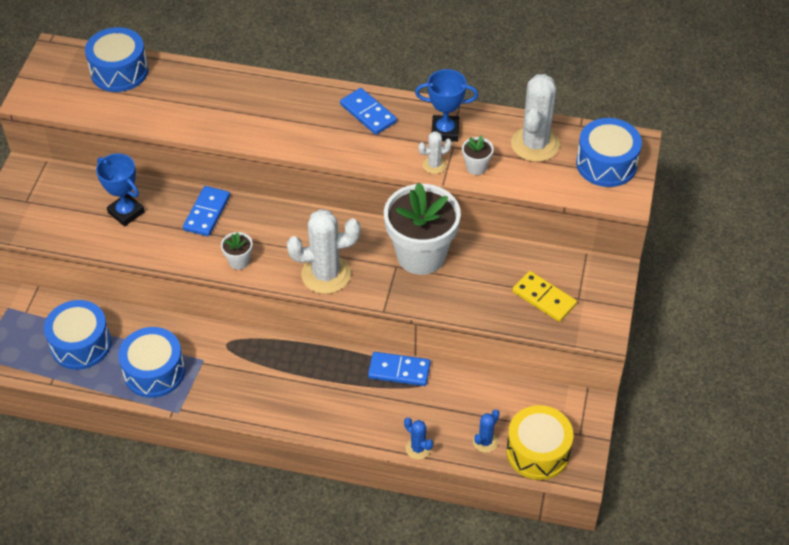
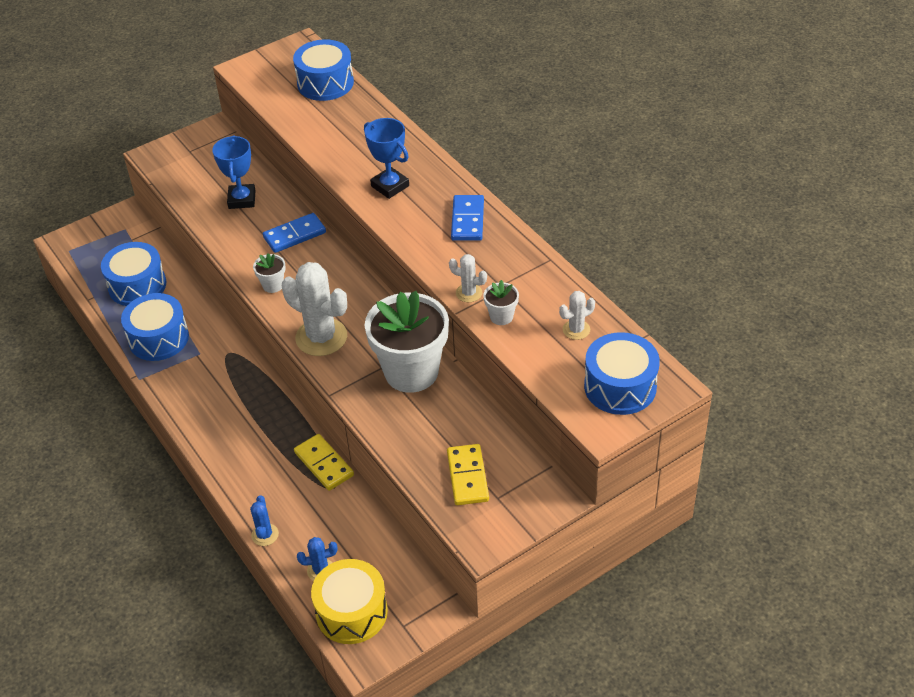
camera: 45 degrees right, 5 degrees down
(399, 370) = (324, 464): blue domino -> yellow domino
(445, 131) = (512, 272): blue trophy -> blue trophy (390, 186)
(535, 144) = (576, 330): white cactus -> white cactus, size x0.49

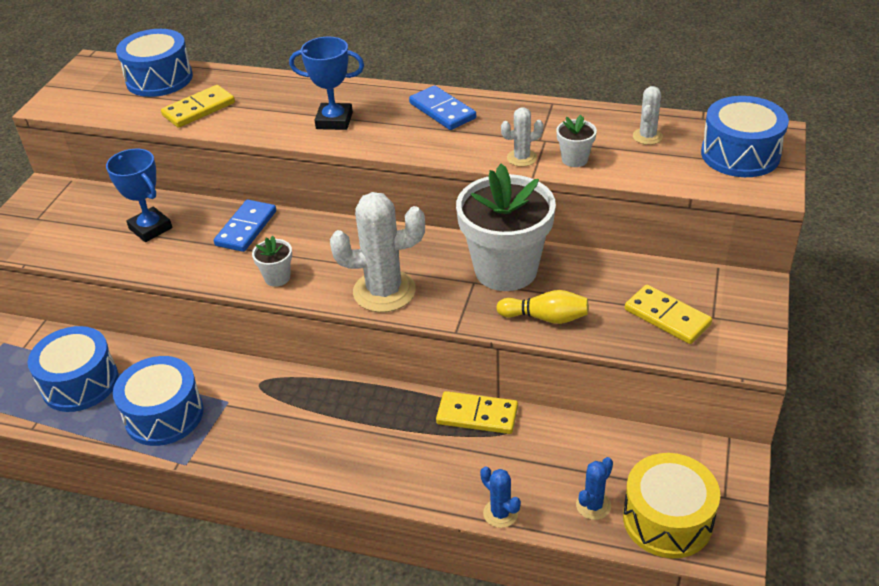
camera: 40 degrees left, 5 degrees down
(320, 125) = (199, 109): none -> yellow domino
(393, 423) = (546, 317): none -> yellow bowling pin

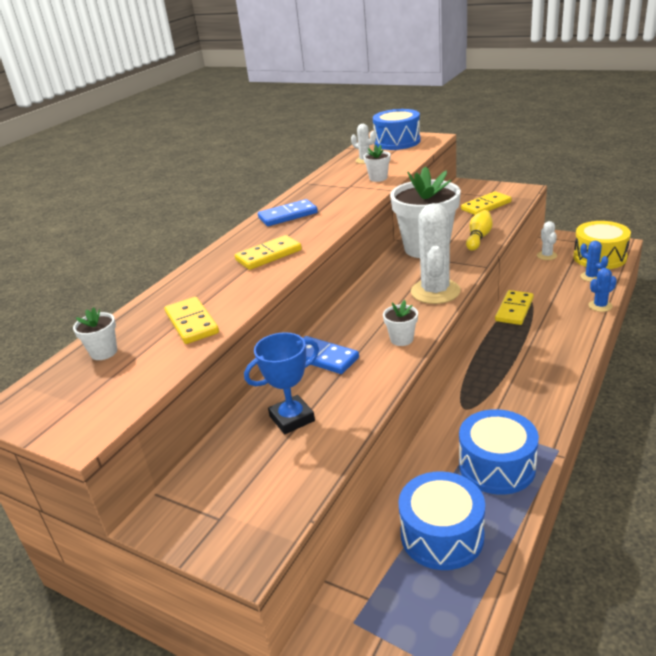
camera: 75 degrees left, 10 degrees down
(159, 79) = (104, 352): blue drum -> white flower pot
(334, 121) = (269, 255): blue trophy -> yellow domino
(522, 158) = (367, 192): white cactus -> white cactus (546, 256)

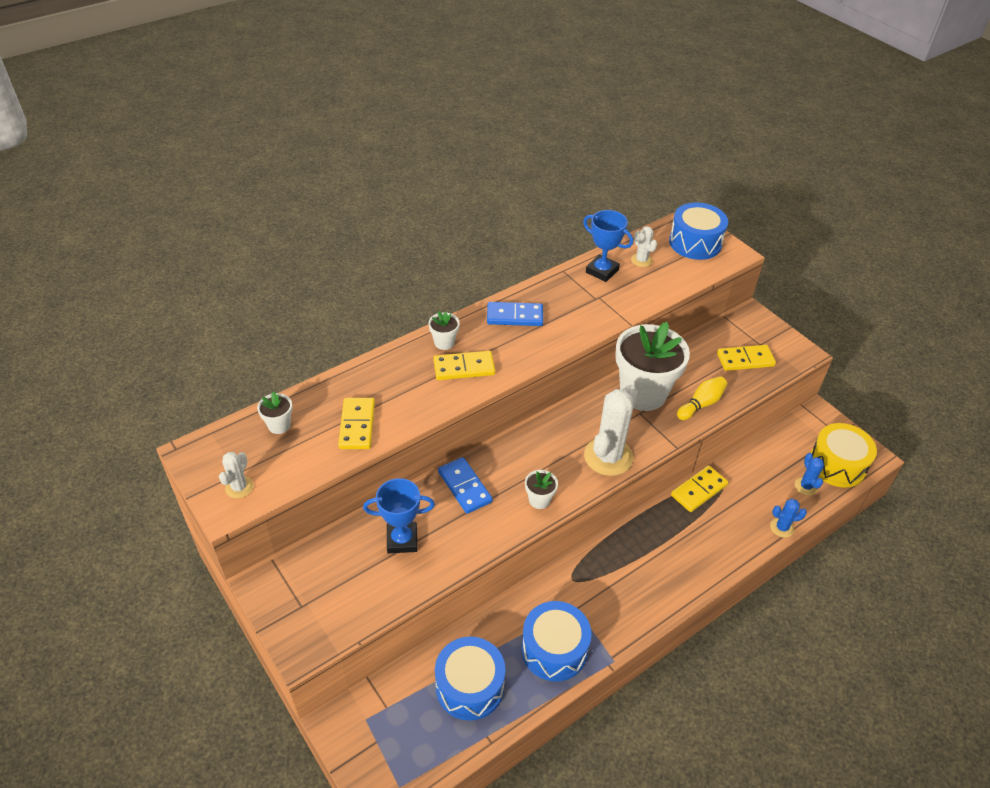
camera: 20 degrees right, 15 degrees up
(338, 174) = (602, 271): none -> blue trophy
(378, 178) = (632, 298): white flower pot -> white flower pot (444, 342)
(546, 256) = (786, 435): white cactus -> white cactus (239, 487)

